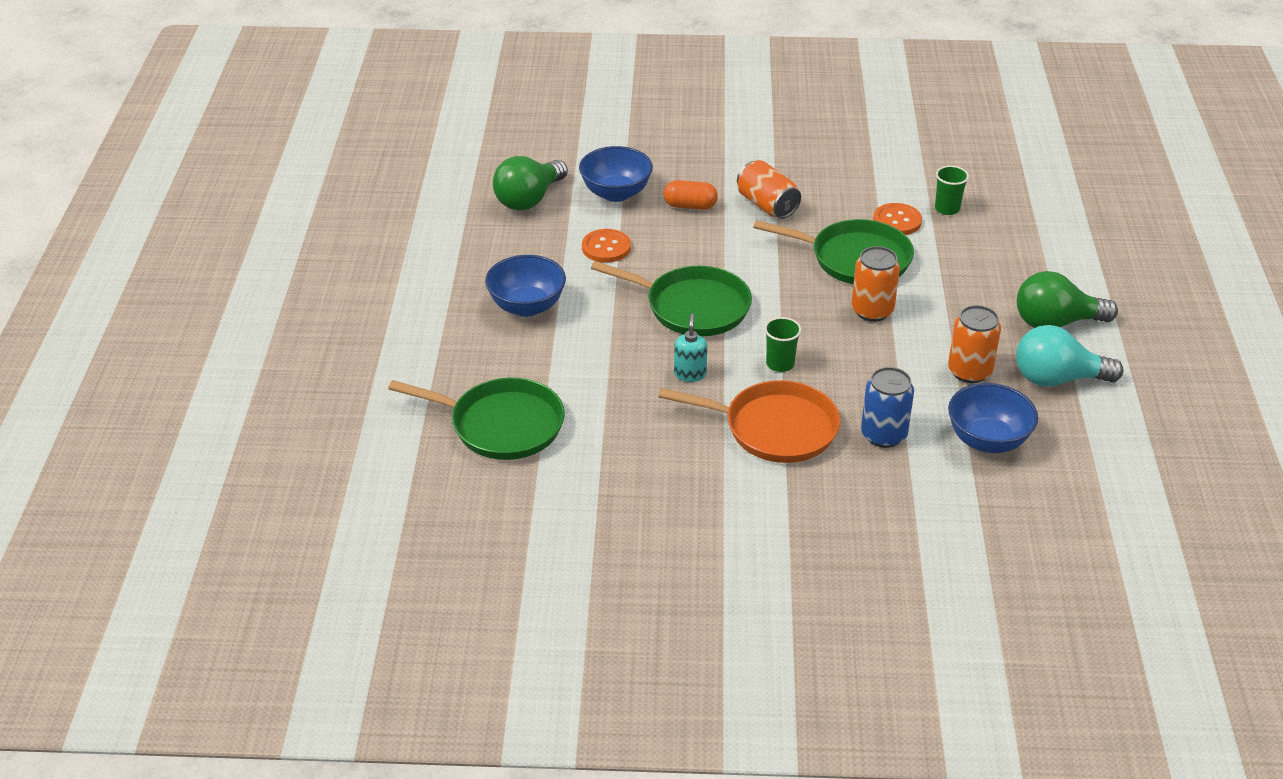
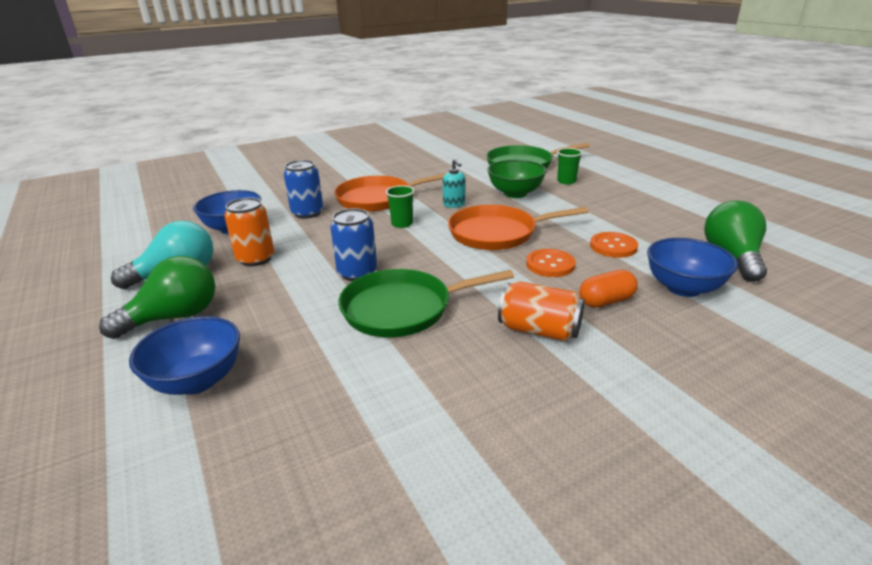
camera: 150 degrees right, 10 degrees down
(527, 306) = (598, 202): blue bowl -> blue bowl (197, 380)
(595, 363) = (515, 193): none -> green bowl
(693, 307) = (497, 233): green pan -> orange pan
(872, 311) = (357, 273): orange can -> blue can
(897, 221) = (385, 367): orange button -> orange button (550, 264)
(947, 209) = (330, 411): green cup -> green cup (566, 181)

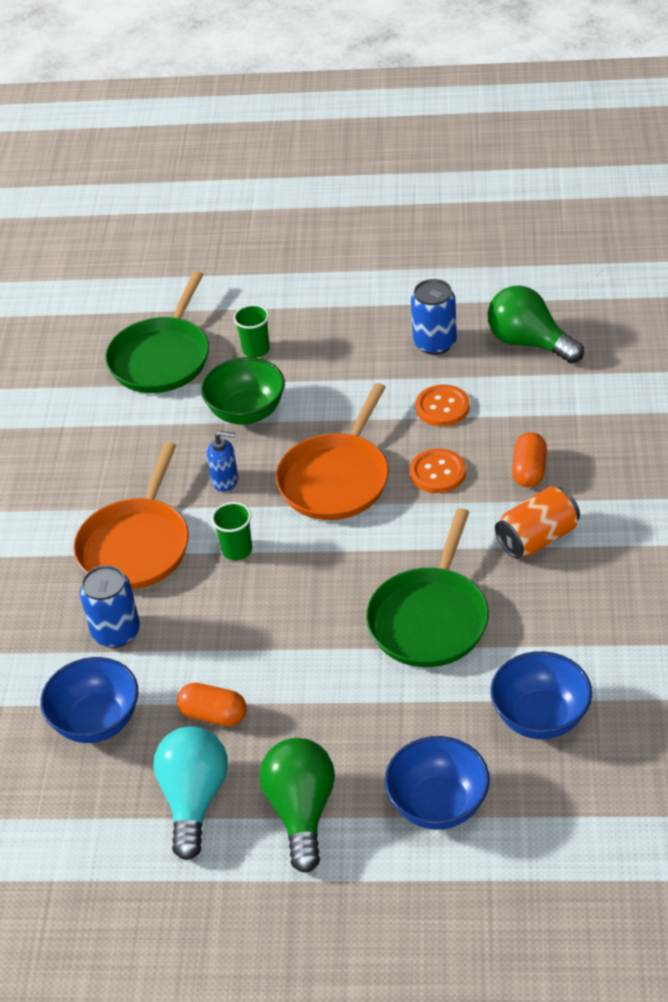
camera: 55 degrees left, 15 degrees up
(255, 259) = (214, 715): orange can -> orange capsule
(357, 273) = (328, 631): blue can -> blue can (435, 343)
(454, 204) = (225, 480): turquoise soap dispenser -> blue soap dispenser
(683, 288) = (549, 408): blue bowl -> blue bowl (540, 717)

